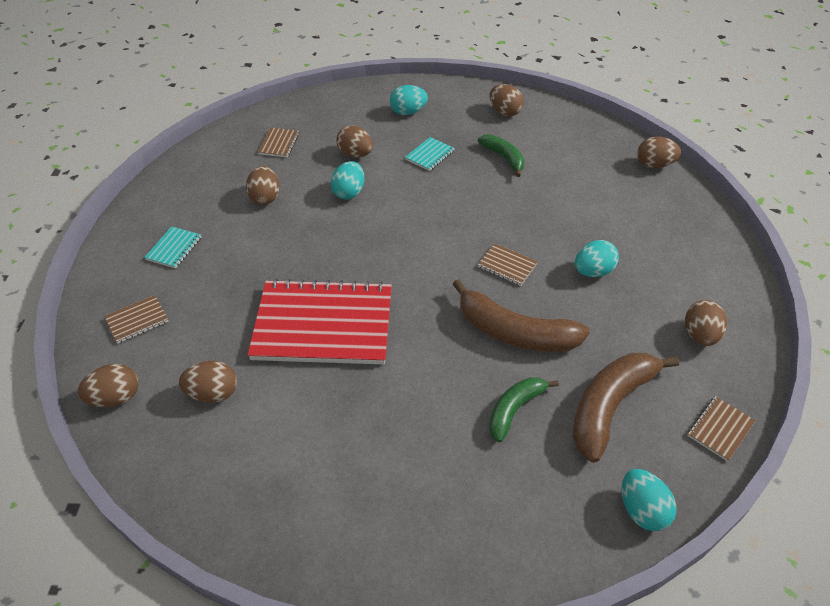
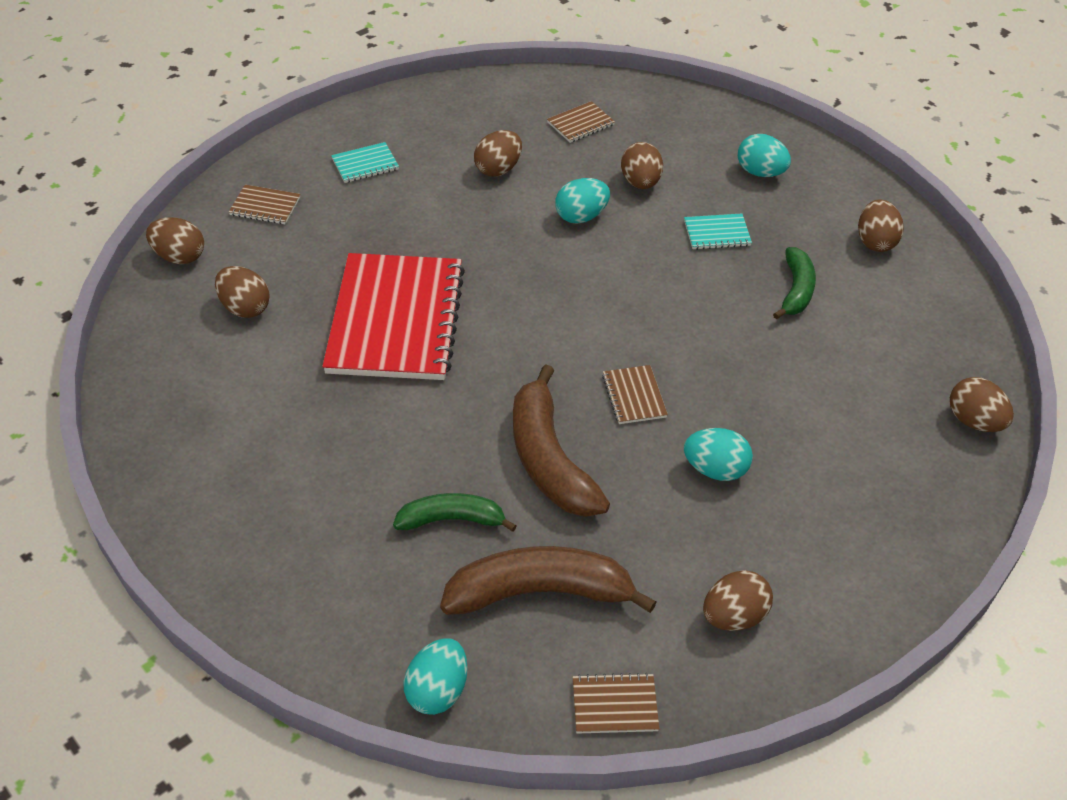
camera: 45 degrees right, 0 degrees up
(323, 325) = (395, 320): red notebook -> red notebook turned 45 degrees clockwise

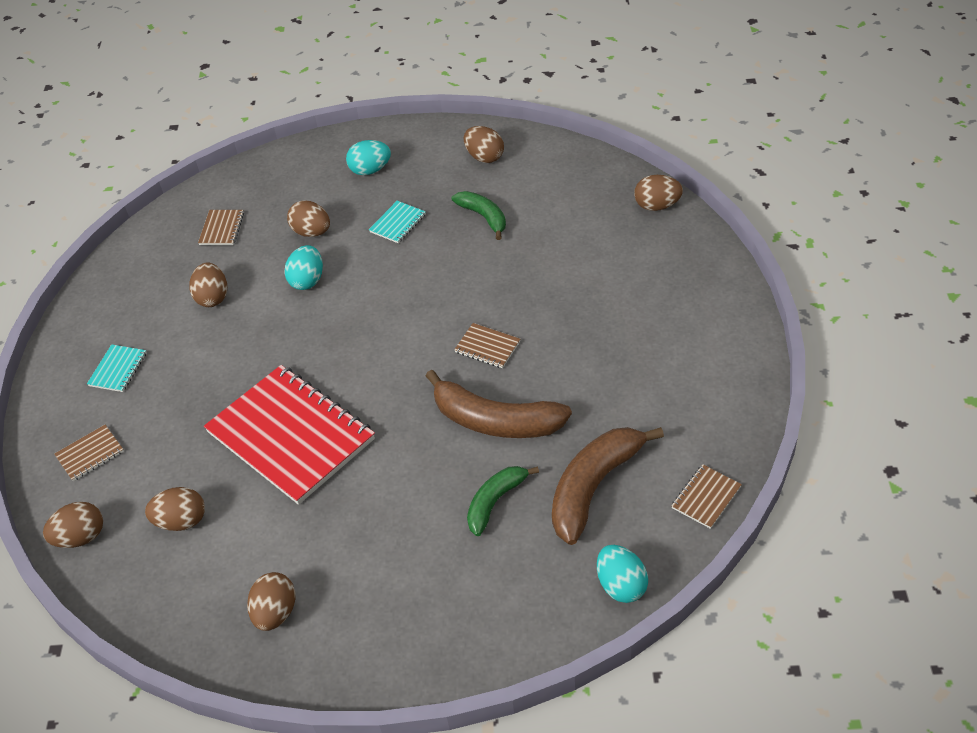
camera: 45 degrees left, 0 degrees up
(715, 469) = (581, 343): turquoise egg -> none
(734, 616) = (693, 401): brown egg -> brown egg (275, 613)

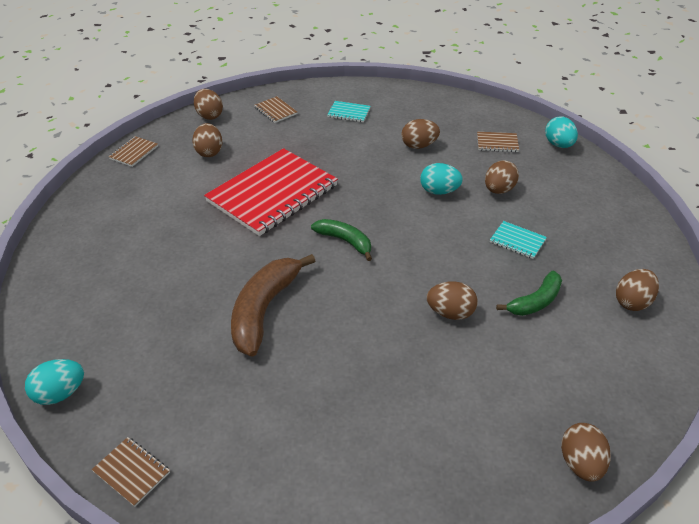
camera: 85 degrees right, 5 degrees down
(275, 613) = (120, 197): brown egg -> brown egg (450, 313)
(370, 170) = (590, 220): turquoise egg -> turquoise egg (558, 145)
(487, 347) = (354, 304): brown notebook -> brown notebook (134, 152)
(495, 502) = (176, 309): green banana -> green banana (345, 241)
(594, 487) = (172, 378): brown banana -> none

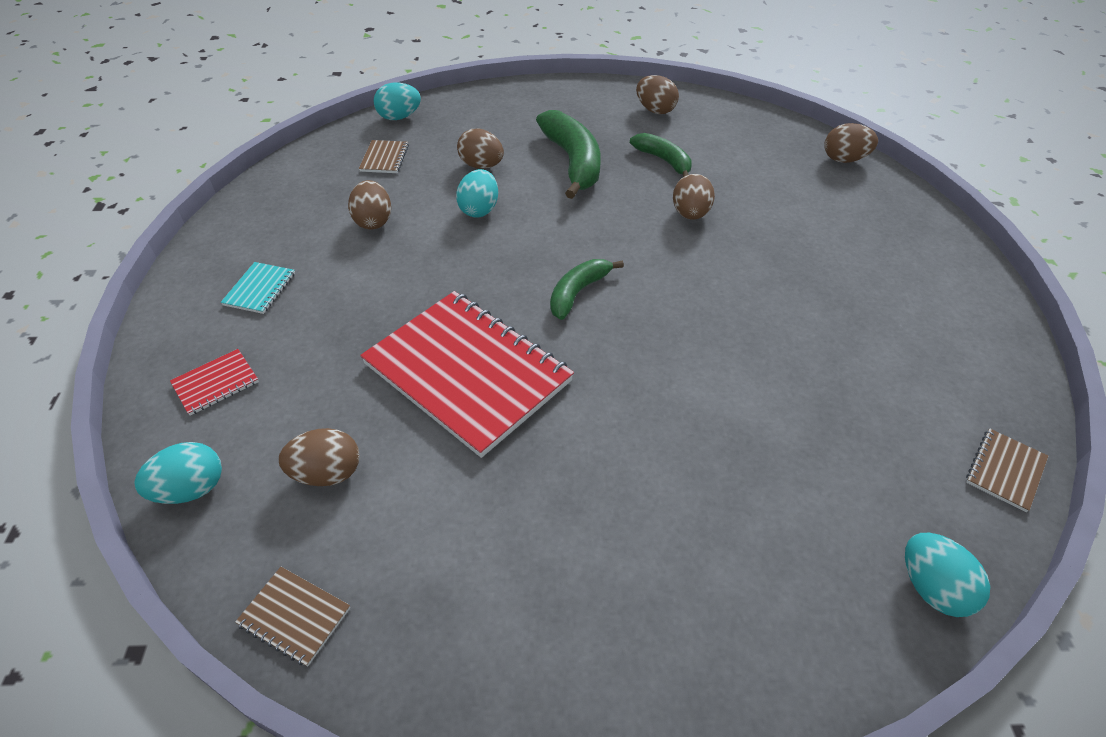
camera: 90 degrees left, 5 degrees up
(209, 115) = (191, 489): brown egg -> turquoise egg
(264, 310) = (716, 366): brown banana -> none
(275, 111) = (215, 383): brown notebook -> red notebook
(517, 241) = (573, 162): turquoise notebook -> green banana

